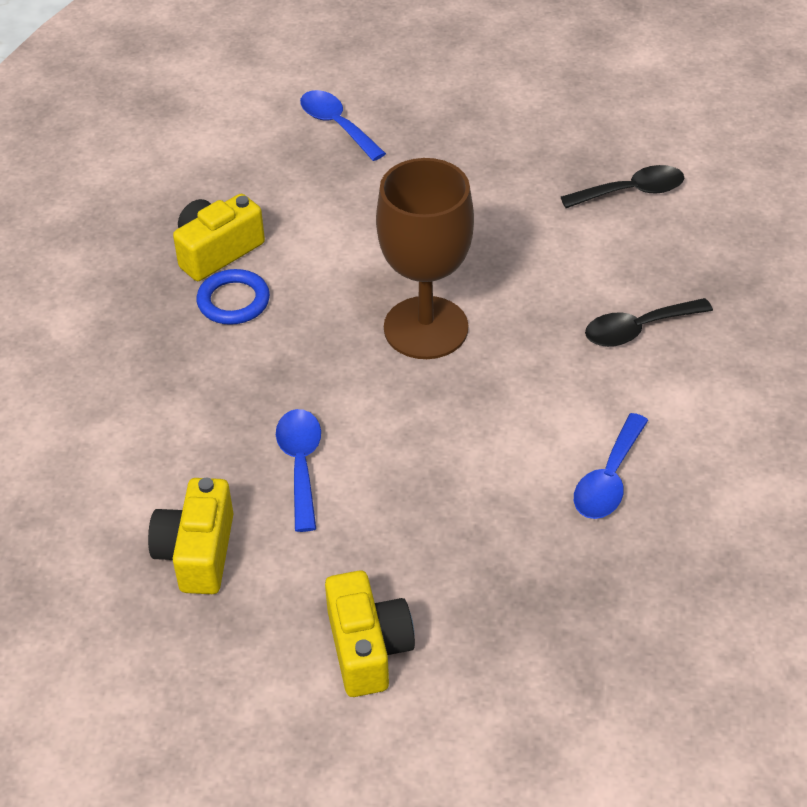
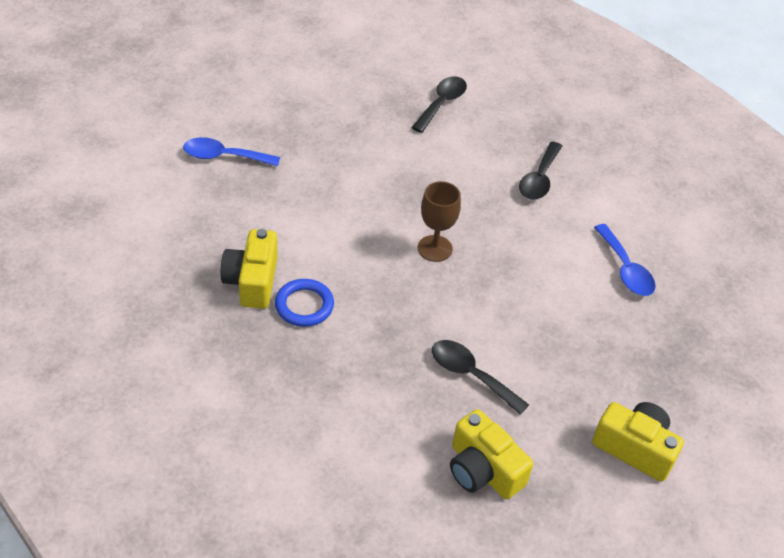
camera: 50 degrees left, 0 degrees up
(300, 464) = (471, 375): blue spoon -> black spoon
(426, 328) = (435, 248): brown goblet -> brown goblet, size x0.55

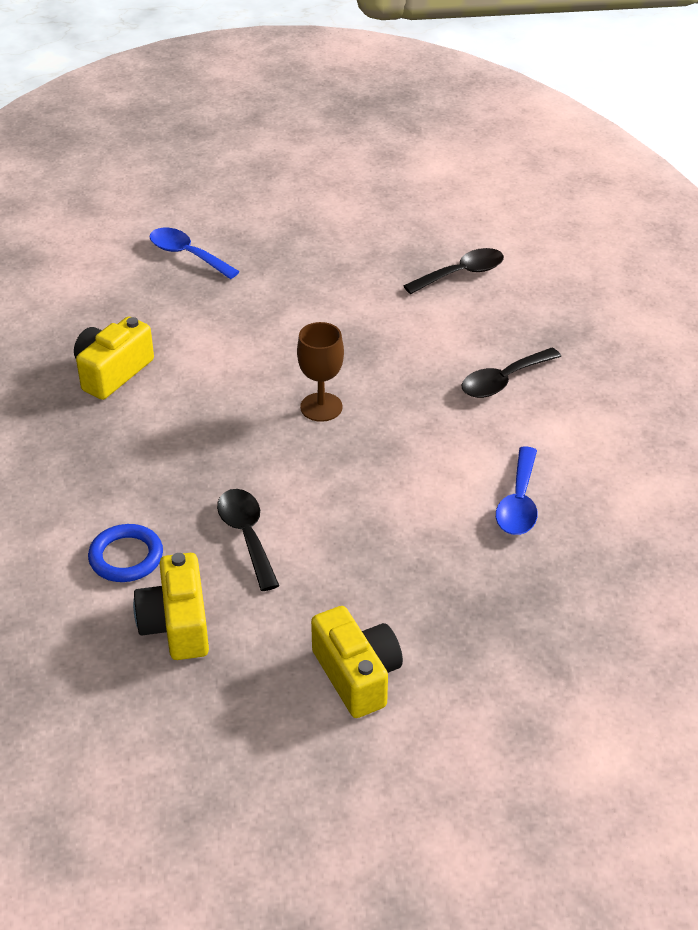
camera: 35 degrees right, 5 degrees down
(304, 305) = (141, 411): blue ring -> blue ring (126, 557)

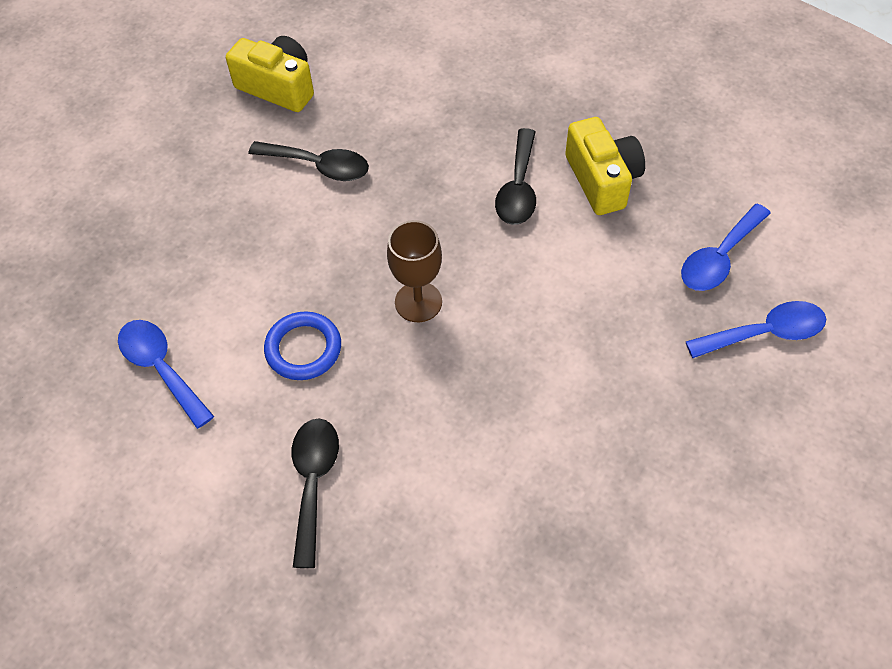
camera: 130 degrees right, 15 degrees up
(126, 557) = (368, 90): blue ring -> blue ring (303, 349)
(139, 293) = (719, 258): none -> blue spoon
(357, 675) = (131, 154): yellow camera -> none
(461, 274) = (524, 588): black spoon -> black spoon (518, 188)

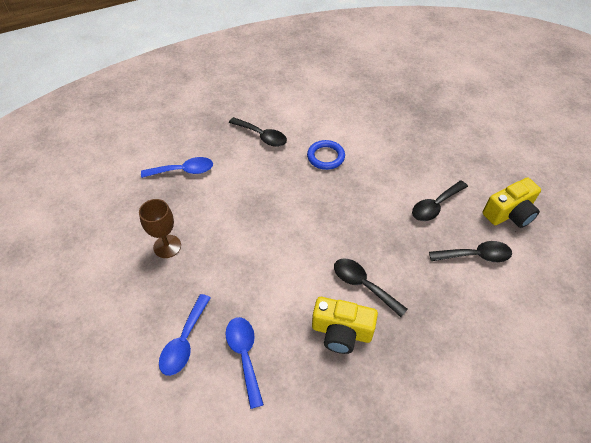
camera: 120 degrees right, 5 degrees down
(161, 368) = (350, 113): blue spoon -> blue spoon (183, 171)
(380, 98) = (475, 256): none -> black spoon
(418, 302) = (320, 205): brown goblet -> brown goblet (167, 246)

